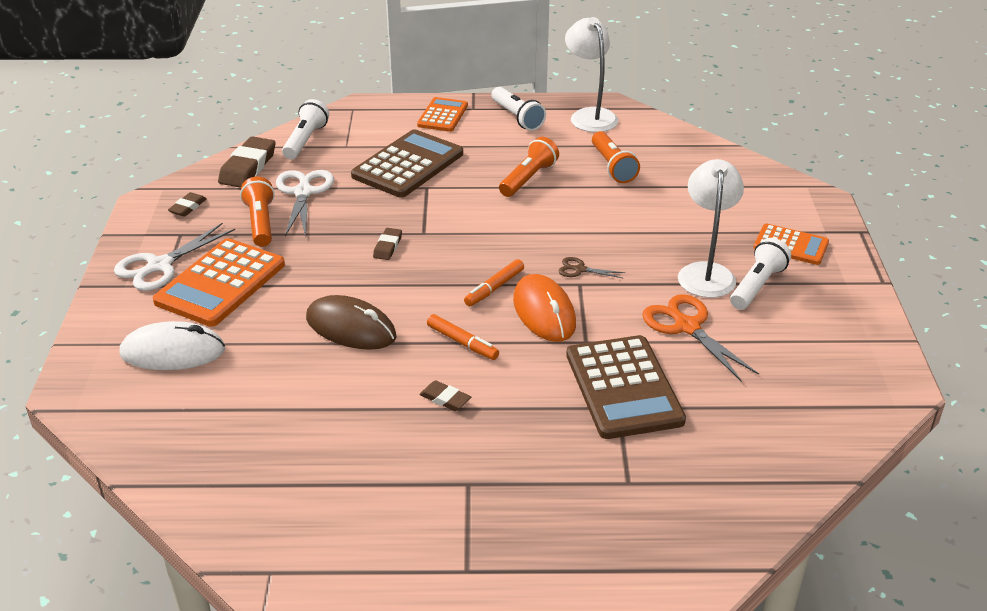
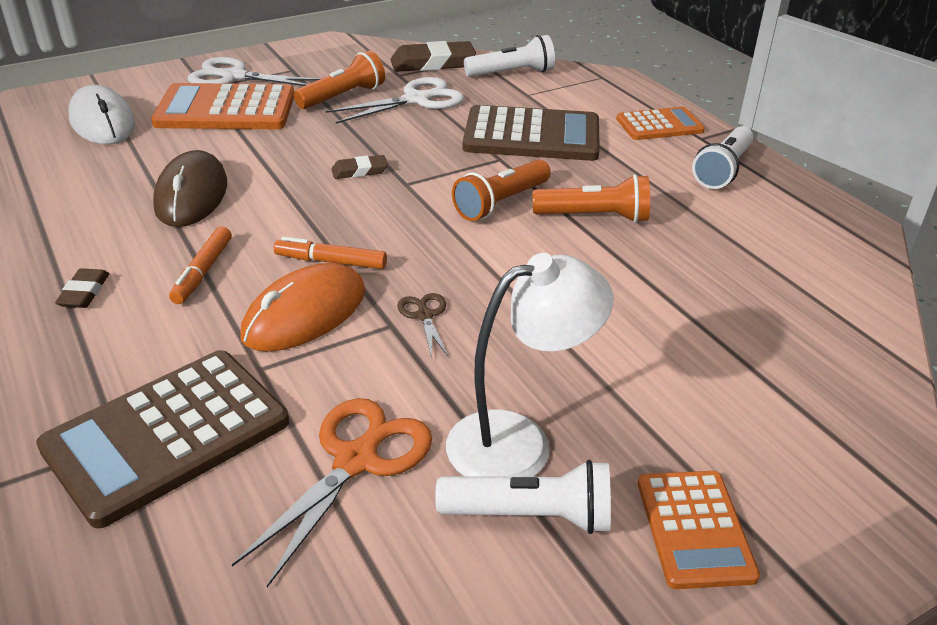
camera: 60 degrees right, 0 degrees up
(188, 207) = (338, 60): brown eraser -> none
(590, 115) = (805, 219): white lamp -> none
(612, 167) = (703, 272): orange flashlight -> orange flashlight (501, 203)

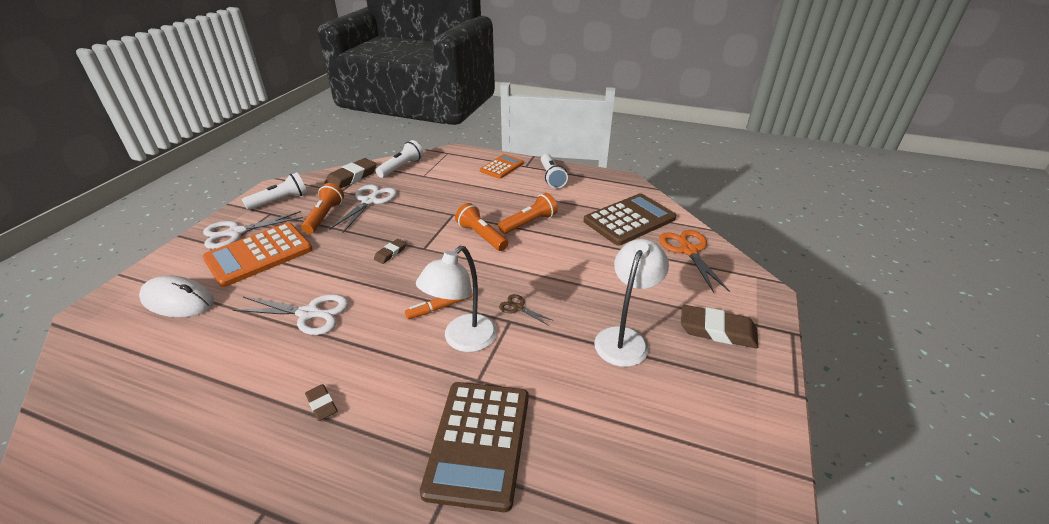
camera: 40 degrees left, 0 degrees up
(191, 195) = (309, 314): brown mouse -> white scissors
(203, 272) = (378, 351): orange marker -> none
(305, 314) = (463, 340): orange mouse -> white lamp
(357, 460) = (577, 390): orange scissors -> orange scissors (688, 250)
(501, 203) = (481, 236): orange flashlight -> orange flashlight turned 135 degrees clockwise
(530, 515) = (665, 364): white flashlight -> white flashlight (280, 200)
(532, 135) = (452, 196): brown calculator -> brown calculator (629, 220)
(694, 529) = (717, 330): orange calculator -> brown eraser

